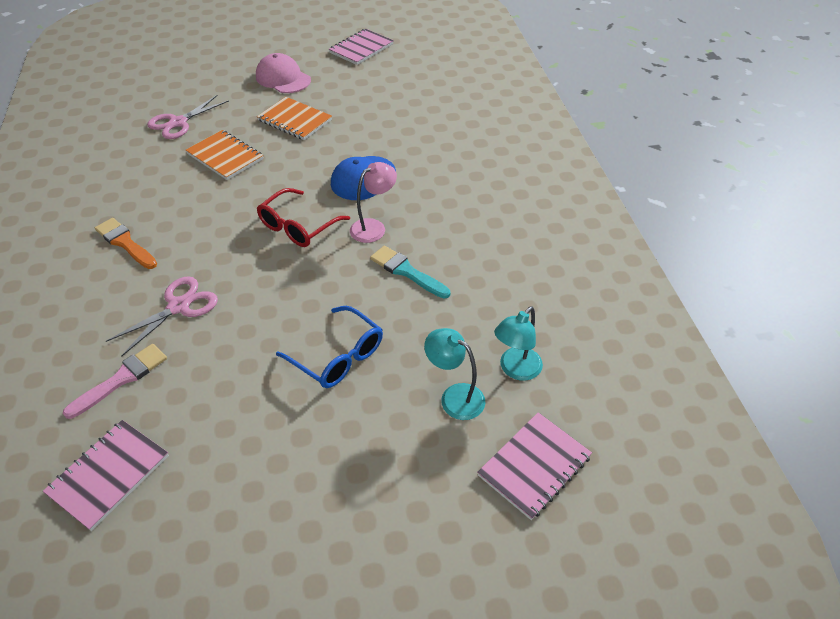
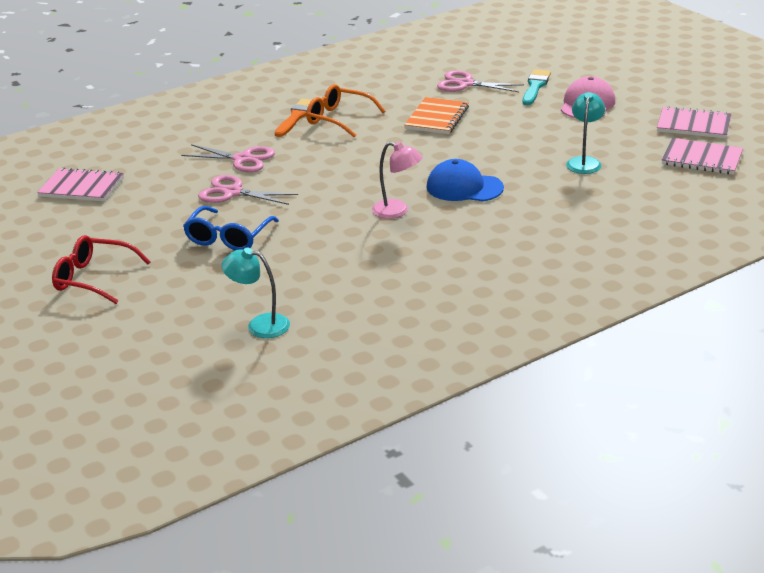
camera: 70 degrees right, 15 degrees down
(122, 379) = (162, 163): pink brush -> none
(161, 215) = (338, 119): none -> orange glasses
(245, 331) = (233, 192): none -> pink scissors
(295, 120) = (523, 130): orange notebook -> none
(298, 227) = (369, 177): red glasses -> red glasses (93, 278)
(406, 271) = (349, 242): turquoise brush -> turquoise brush (535, 86)
(454, 396) = (213, 301): turquoise lamp -> turquoise lamp (584, 162)
(534, 466) = (158, 355): pink notebook -> pink notebook (702, 159)

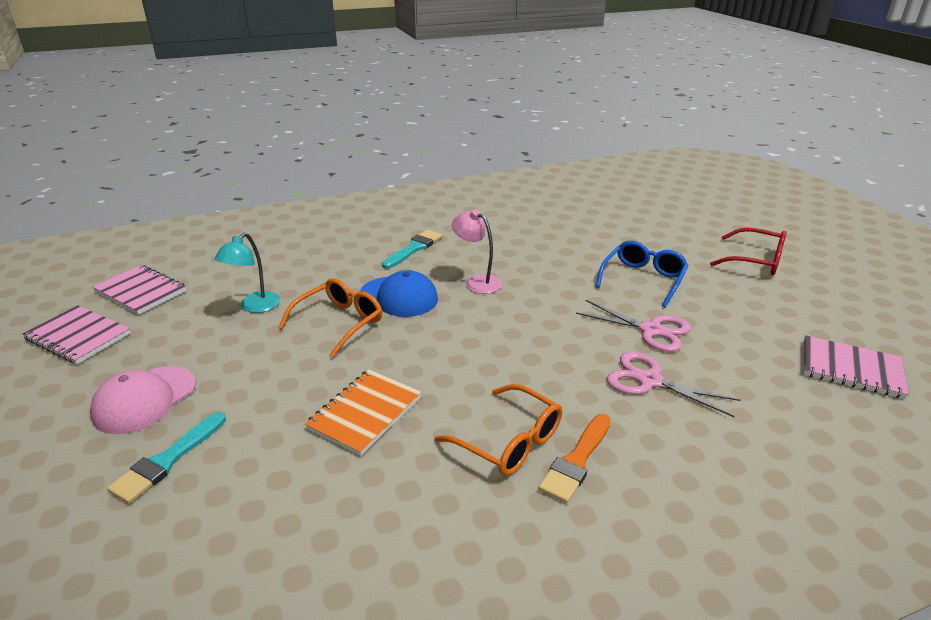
camera: 170 degrees left, 0 degrees up
(260, 325) = (604, 214): turquoise lamp -> none
(465, 84) = (266, 496): pink scissors -> none
(482, 237) = (414, 248): none -> turquoise brush
(500, 161) = (339, 322): none -> orange glasses

